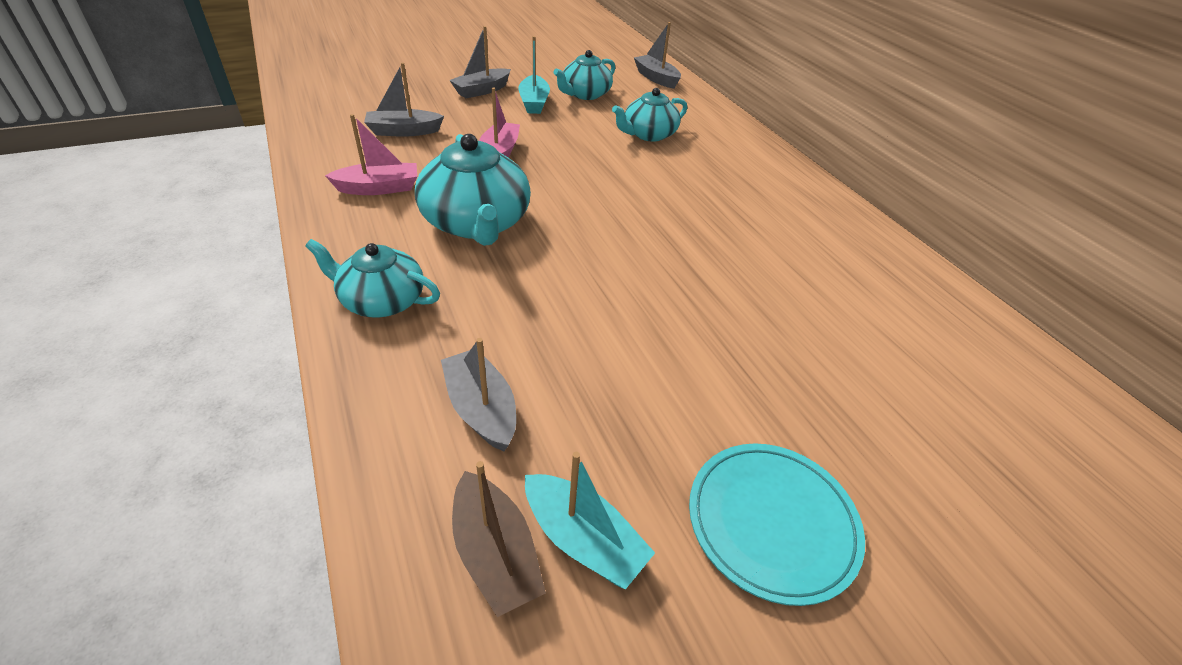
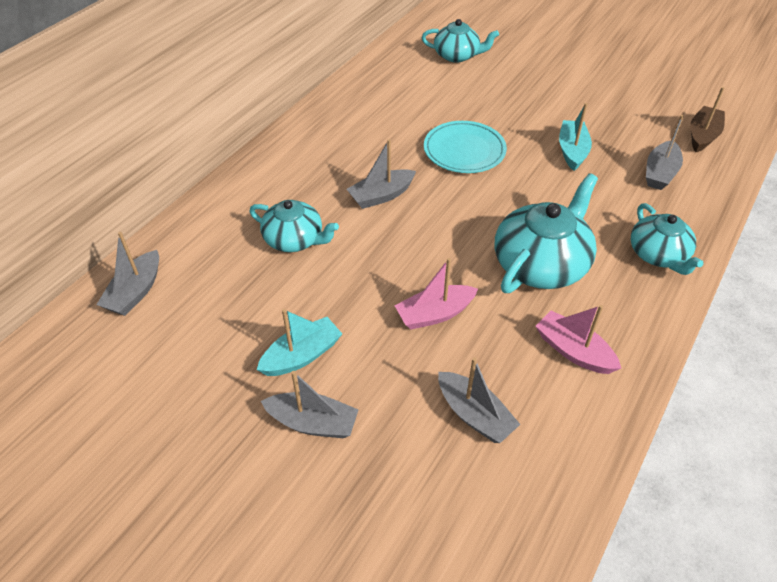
camera: 120 degrees left, 5 degrees up
(583, 539) = (667, 119): turquoise boat -> turquoise boat (572, 151)
(585, 94) = (238, 327): turquoise teapot -> turquoise teapot (457, 55)
(663, 187) = (381, 196): none -> grey boat
(772, 522) = (597, 82): turquoise plate -> turquoise plate (464, 150)

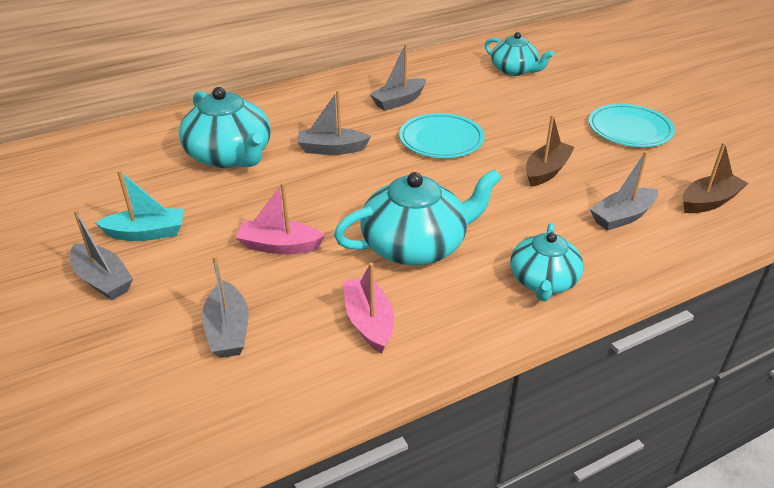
camera: 30 degrees right, 10 degrees down
(135, 292) = (85, 150): grey boat -> grey boat (398, 101)
(295, 239) = (230, 156): turquoise teapot -> turquoise teapot, size x1.56
(572, 151) = (546, 171): turquoise boat -> brown boat
(596, 87) = (629, 129): none -> turquoise plate

